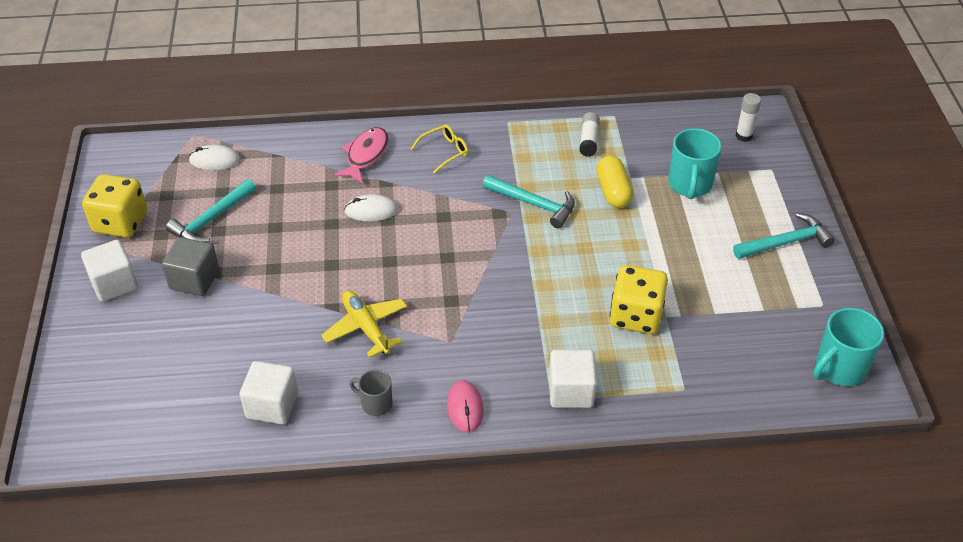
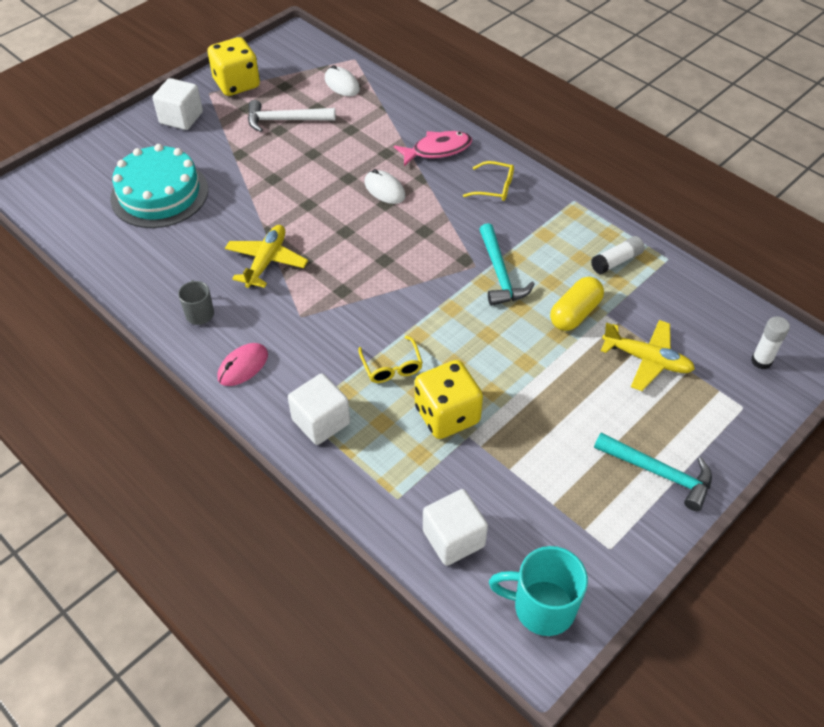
camera: 50 degrees right, 5 degrees up
(194, 280) = (222, 150): grey cube -> none
(195, 352) = (159, 194): none -> turquoise cake
(212, 219) = (285, 120): turquoise hammer -> white hammer
(272, 405) = (148, 261): white cube -> white cube (453, 538)
(560, 318) = (392, 367): none -> yellow glasses
(690, 185) = (647, 360): turquoise mug -> yellow plane

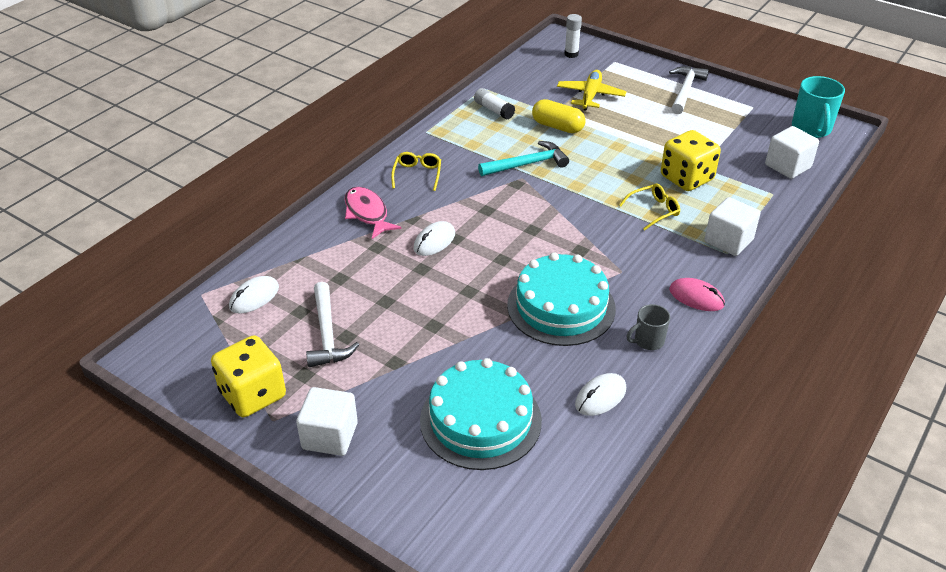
camera: 100 degrees left, 10 degrees down
(150, 267) = (600, 397): none -> white mouse
(266, 261) = (561, 306): yellow plane -> turquoise cake
(659, 473) = (685, 90): turquoise hammer -> white hammer

